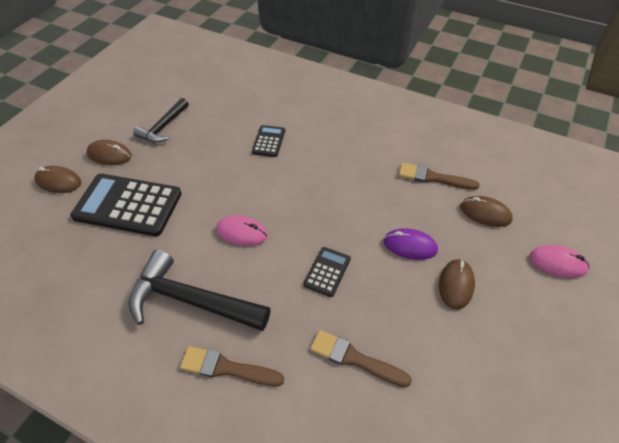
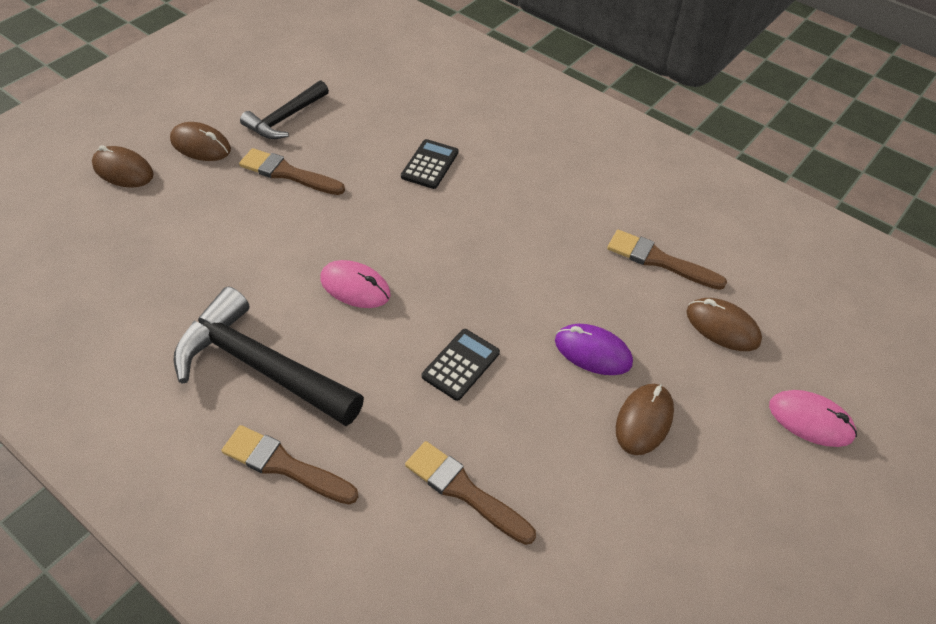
camera: 10 degrees right, 0 degrees up
(128, 205) = (208, 220): black calculator -> none
(175, 163) = (288, 173): none -> brown brush

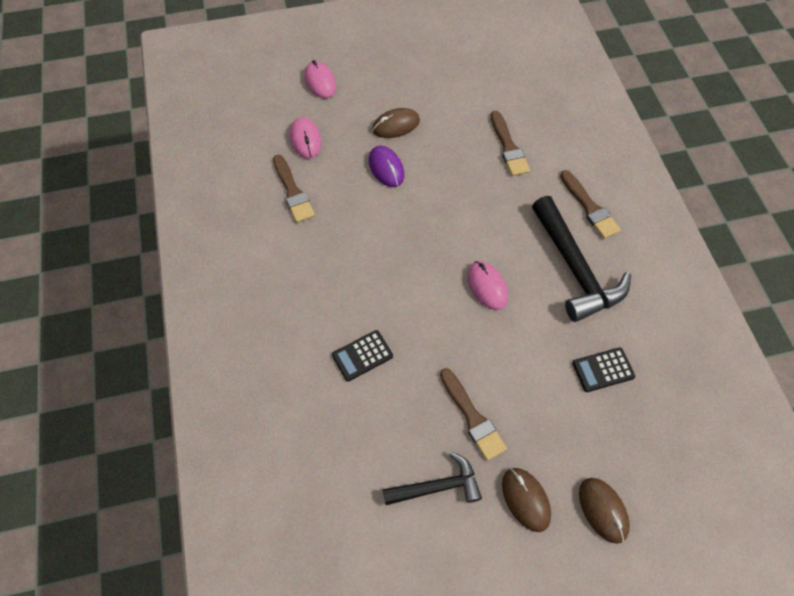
camera: 140 degrees left, 10 degrees up
(461, 364) = (462, 203): black calculator -> black calculator (603, 370)
(722, 327) = (305, 139): brown mouse -> pink mouse

